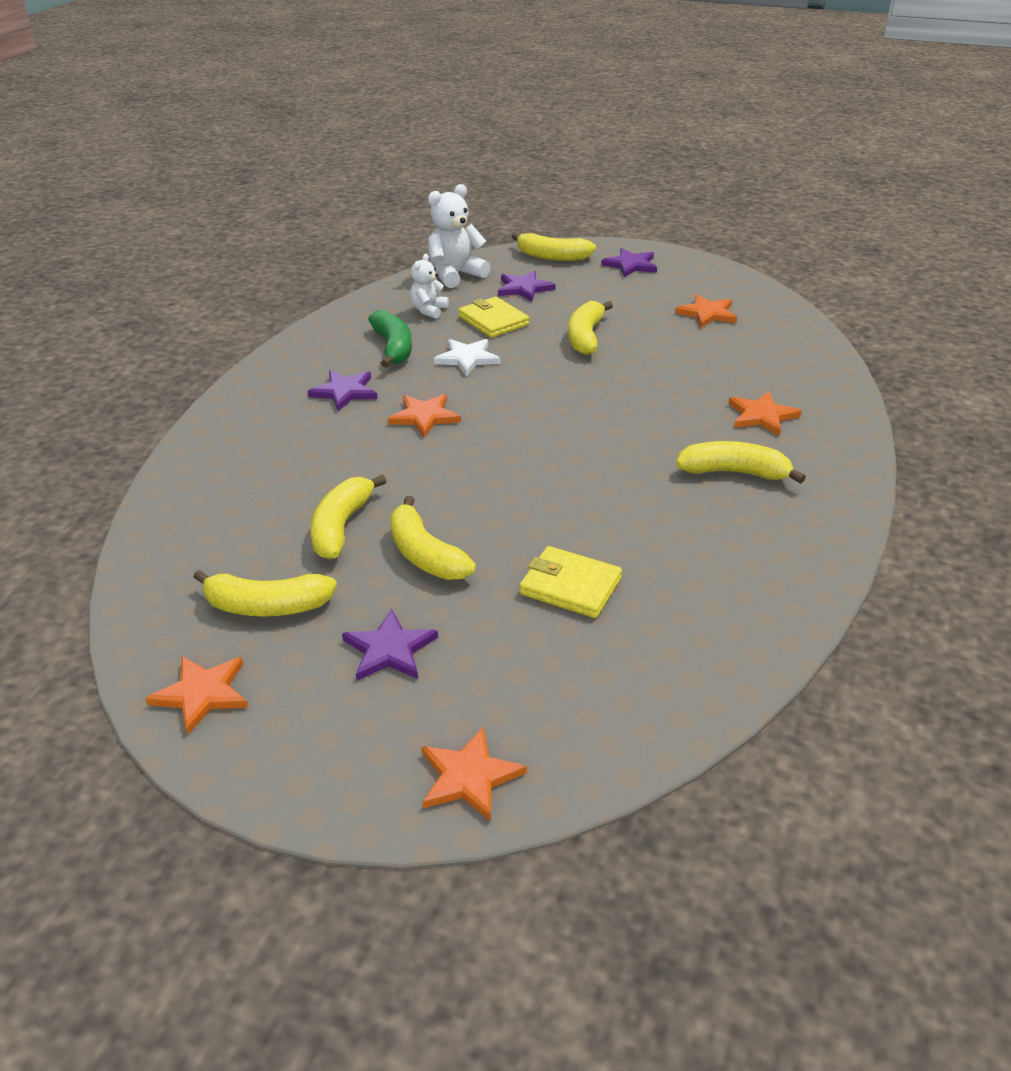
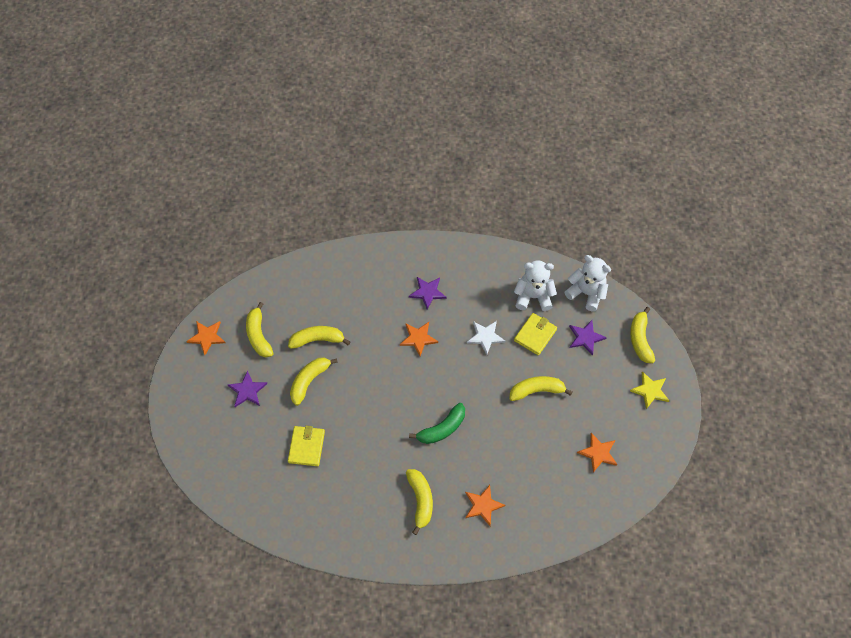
camera: 70 degrees right, 25 degrees up
(393, 348) = (482, 296): green banana -> green banana (442, 429)
(429, 310) = (533, 296): white teddy bear -> white teddy bear, size x1.66
(469, 777) = (192, 442): orange star -> none
(631, 265) = (650, 390): purple star -> yellow star

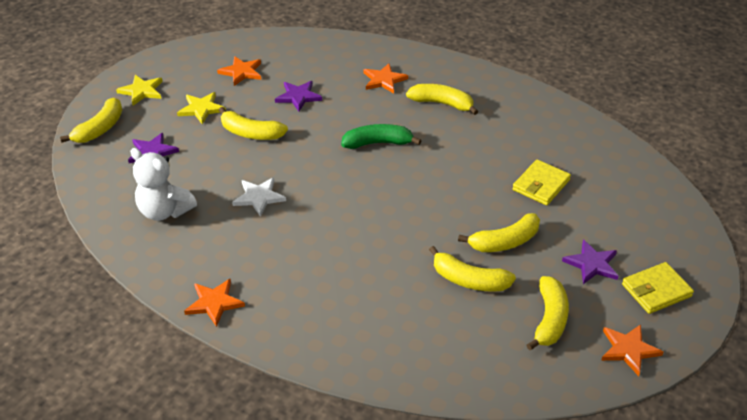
camera: 150 degrees left, 20 degrees down
(418, 338) = (339, 228): orange star -> orange star (214, 303)
(420, 500) = (442, 104): yellow banana -> yellow banana turned 90 degrees clockwise
(427, 292) = (286, 271): purple star -> purple star (298, 97)
(535, 335) = (202, 176): yellow wallet -> yellow wallet (656, 290)
(586, 293) = (103, 189): white teddy bear -> none
(591, 396) = (201, 109): none -> yellow star

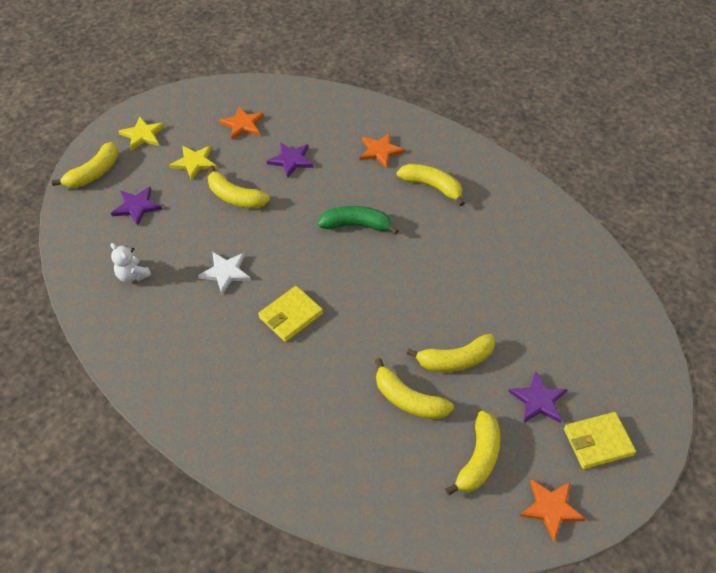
camera: 10 degrees right, 10 degrees up
(164, 211) = (133, 275): white teddy bear -> white teddy bear, size x0.60
(214, 303) = (155, 387): orange star -> none
(541, 185) = (509, 297): yellow wallet -> yellow wallet (291, 315)

